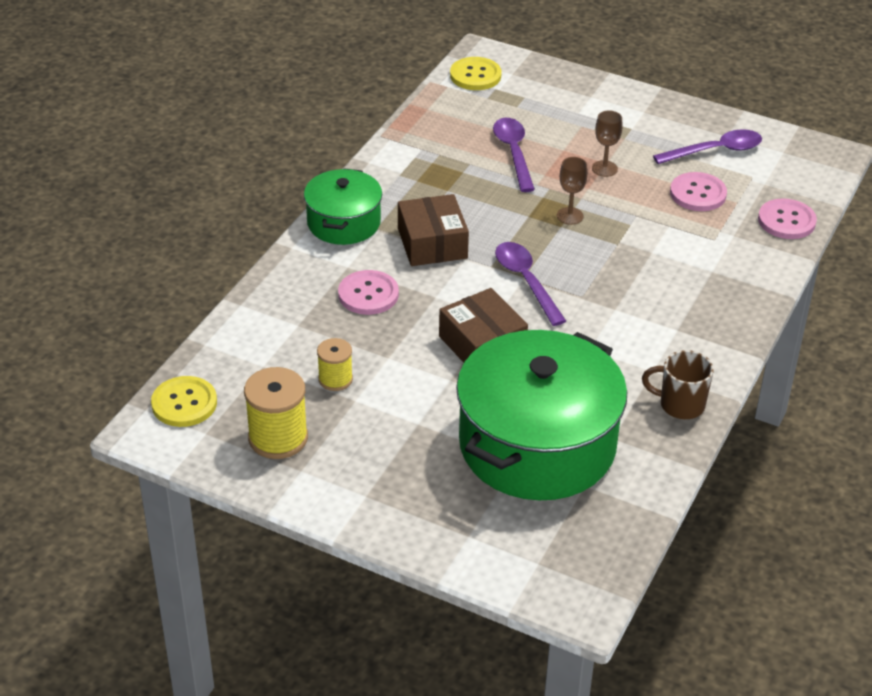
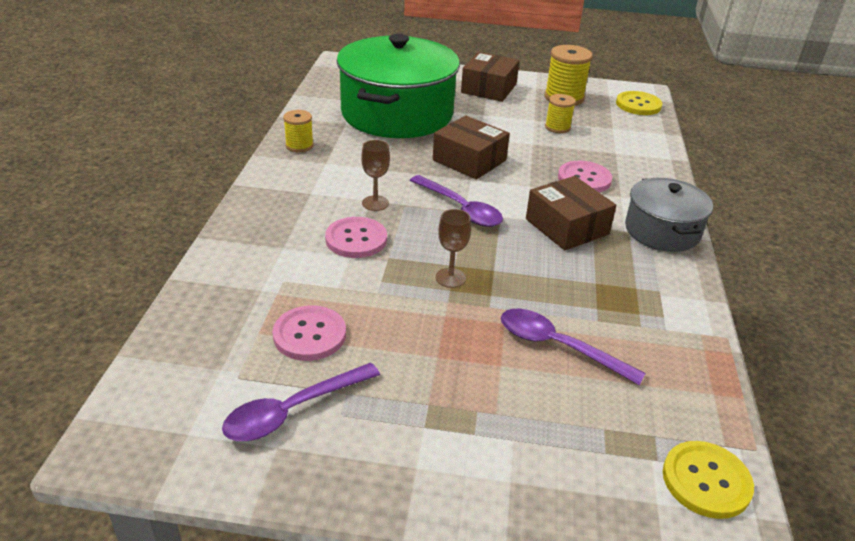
camera: 160 degrees right, 5 degrees down
(344, 222) = (662, 231): green pot -> grey pot
(375, 480) = (489, 88): none -> brown box
(513, 153) = (558, 346): purple spoon -> purple spoon turned 150 degrees clockwise
(604, 168) = (436, 347): brown goblet -> brown goblet (375, 203)
(680, 405) = (299, 146): brown mug -> yellow spool
(786, 221) = (195, 319): pink button -> pink button (356, 239)

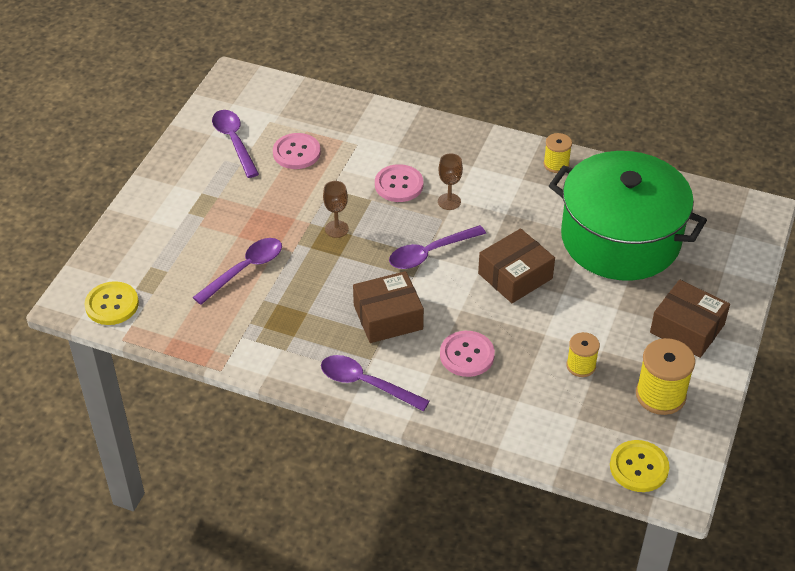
camera: 105 degrees right, 10 degrees up
(662, 231) = (366, 384): grey pot -> purple spoon

